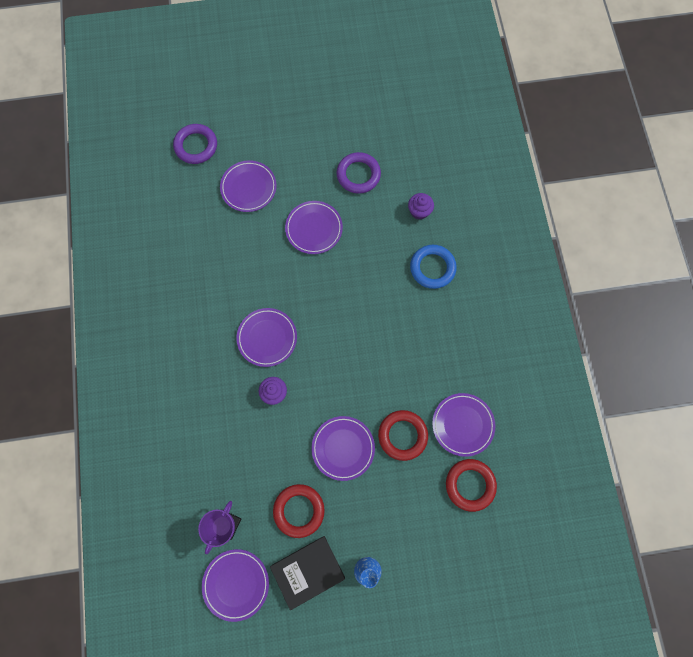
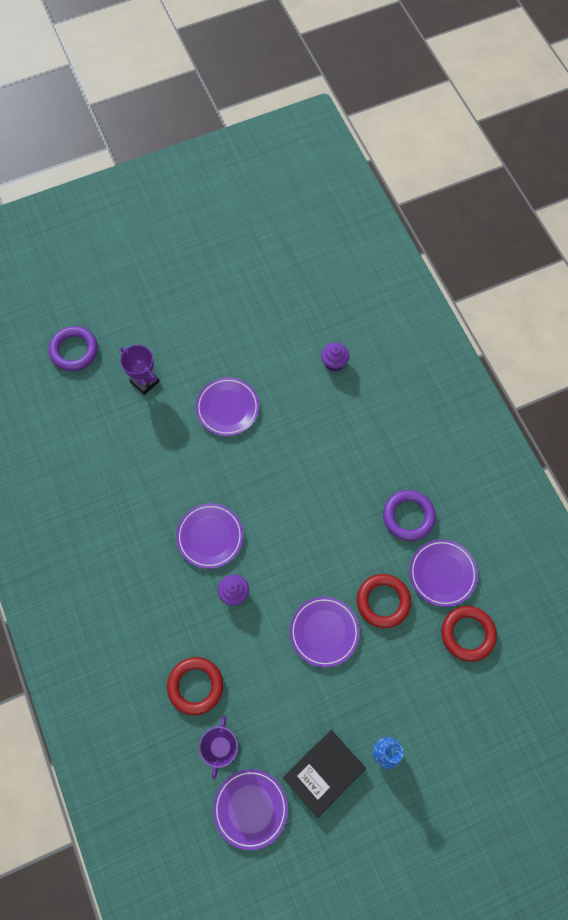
camera: 15 degrees left, 5 degrees down
(248, 188) = (144, 381): purple plate -> purple trophy
(299, 510) = (296, 711): red ring -> red ring (195, 686)
(358, 175) = (259, 339): purple ring -> purple ring (408, 516)
(432, 268) = (365, 418): blue ring -> none

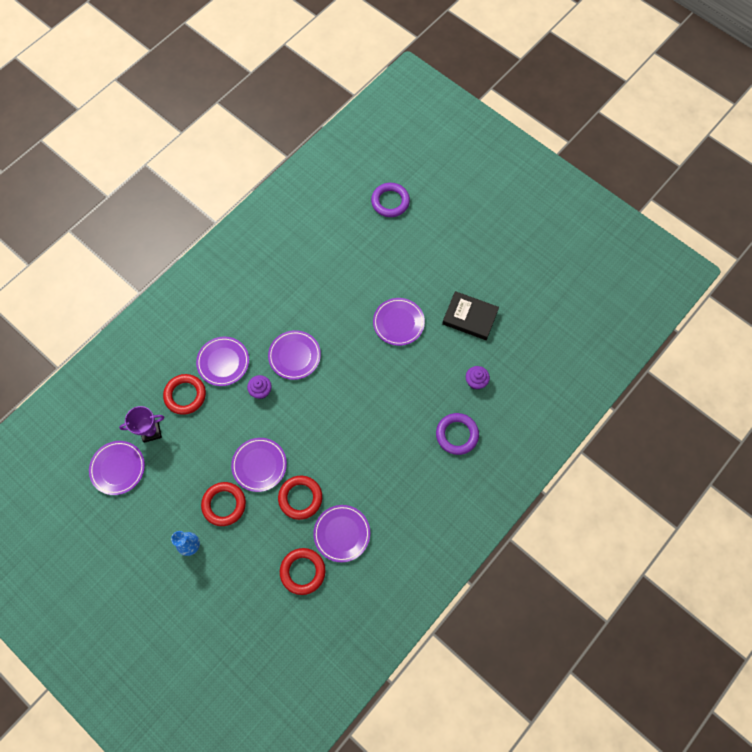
camera: 65 degrees right, 0 degrees up
(144, 381) = (390, 258): purple trophy -> none
(176, 623) = (223, 362): none -> purple plate
(323, 772) = (160, 507): black book -> black book (470, 317)
(353, 692) = (224, 504): none -> red ring
(408, 516) = (375, 489): purple ring -> purple ring (457, 434)

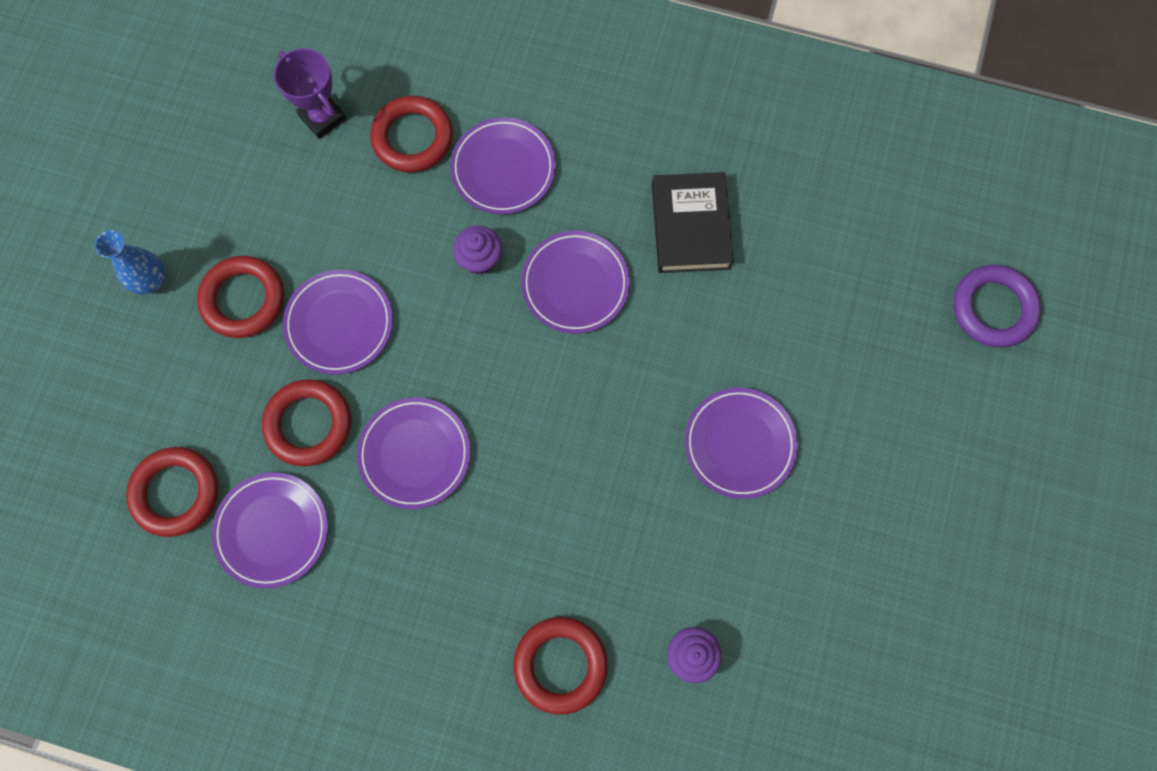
camera: 65 degrees right, 5 degrees up
(118, 468) = (236, 99): purple plate -> purple plate (415, 454)
(457, 434) = (560, 665): purple ring -> red ring
(470, 317) = (825, 581): black book -> black book (690, 226)

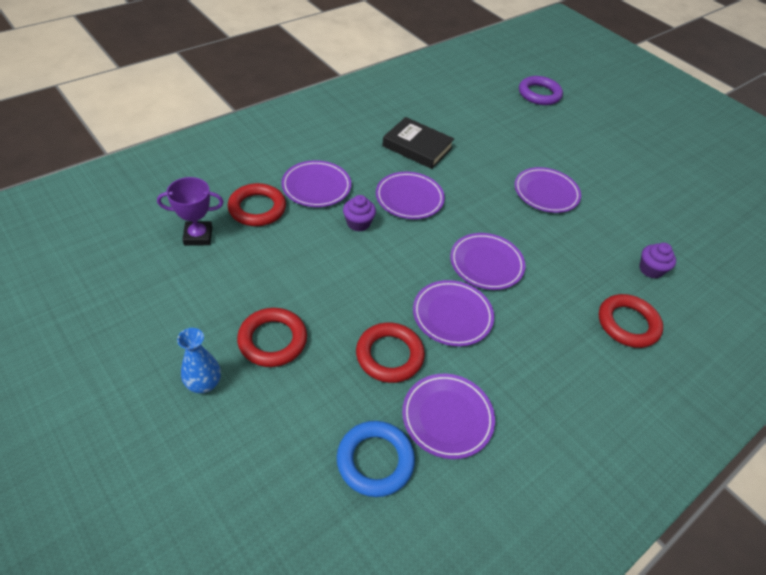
camera: 60 degrees left, 25 degrees down
(176, 492) = (375, 461): red ring -> blue ring
(339, 324) = (337, 303): purple plate -> purple plate (486, 264)

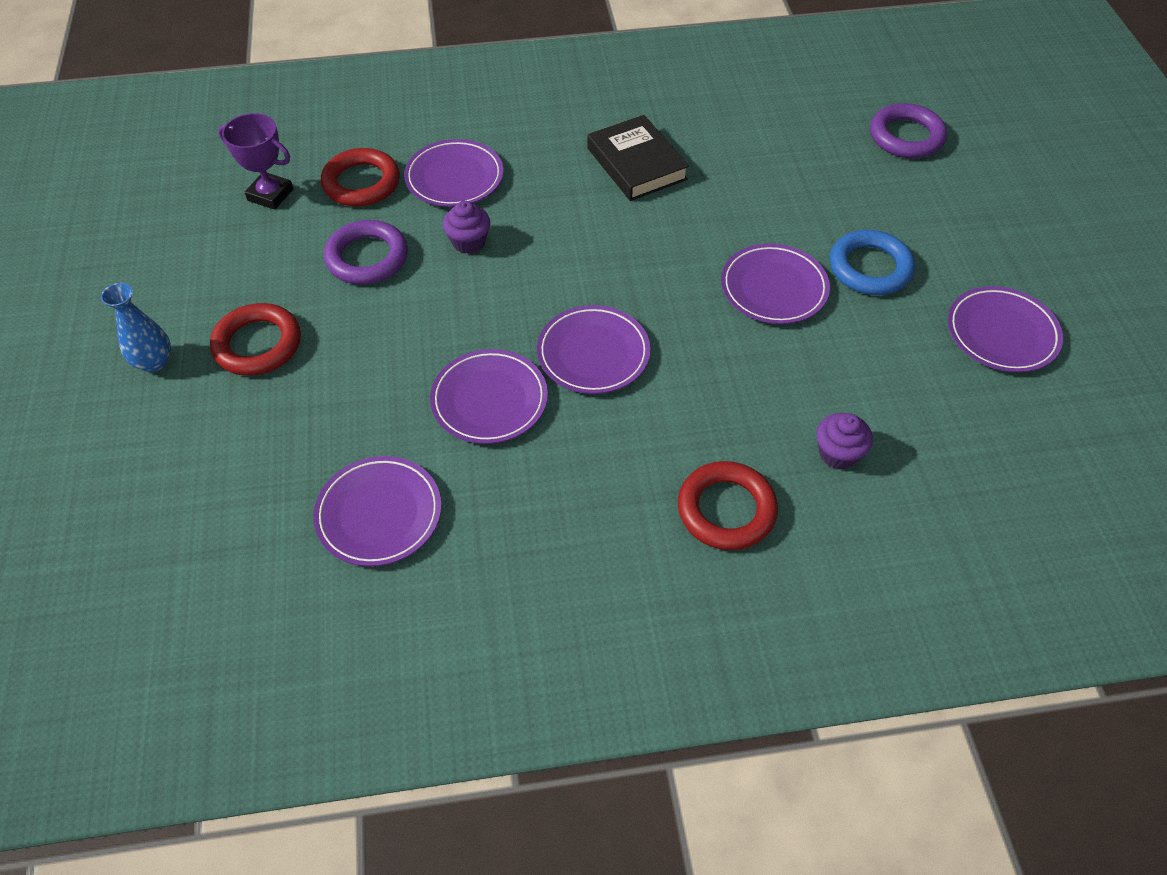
camera: 35 degrees right, 5 degrees up
(301, 255) = (367, 258): none -> purple ring
(375, 461) = (260, 521): blue ring -> blue ring (870, 268)
(389, 355) = (372, 415): red ring -> none
(409, 198) = (563, 231): purple plate -> purple plate (1001, 333)

